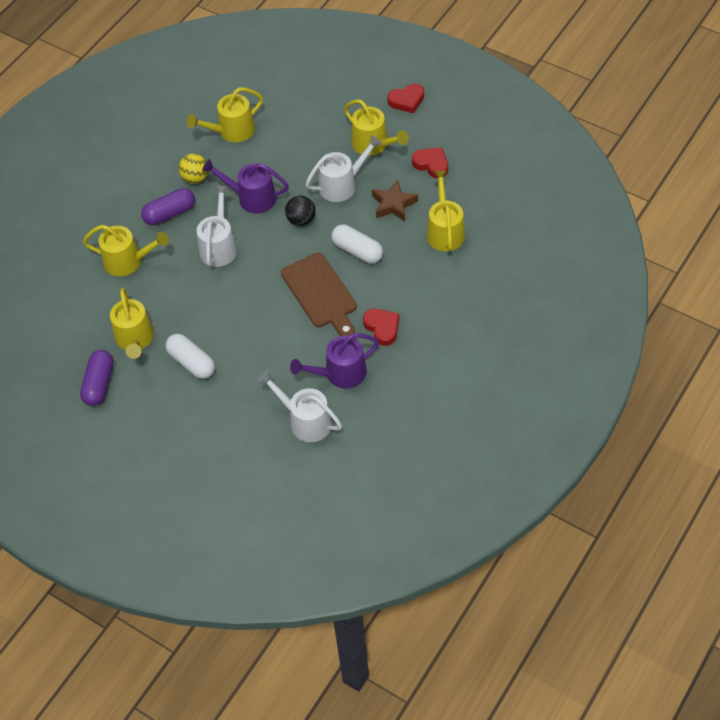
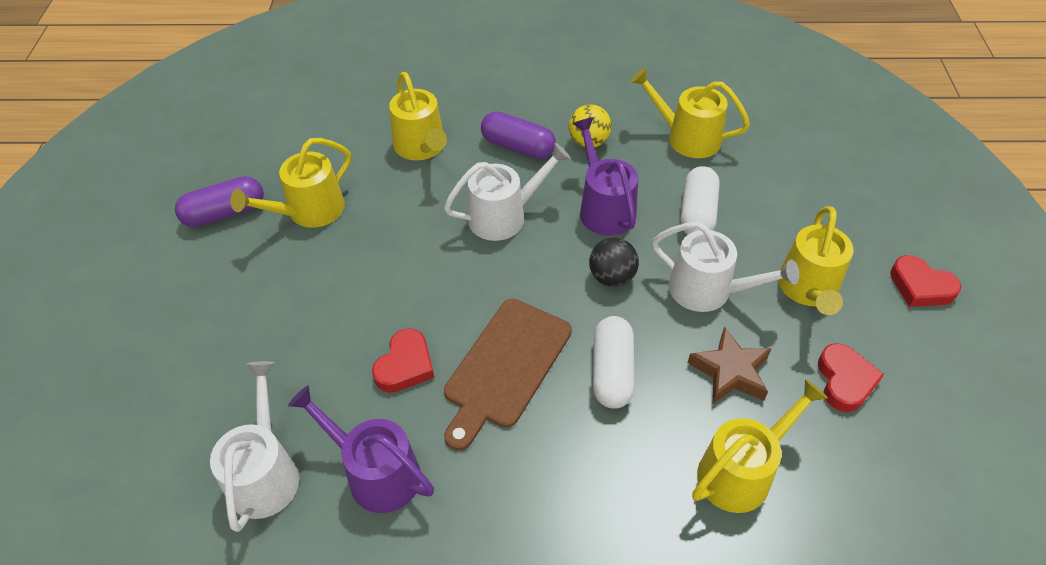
camera: 55 degrees right, 5 degrees down
(191, 362) = (303, 284): white capsule -> white capsule (697, 213)
(382, 328) = (495, 485): red heart -> red heart (405, 365)

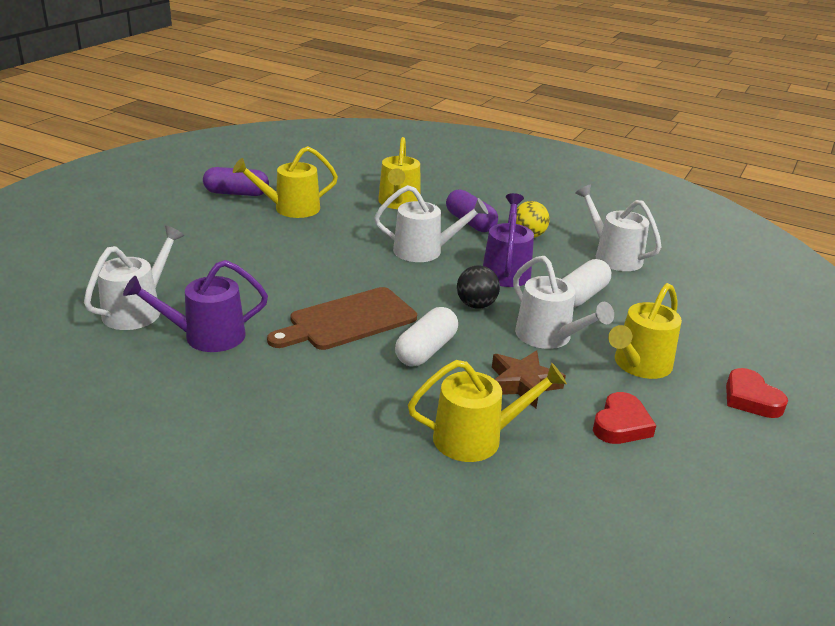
camera: 25 degrees right, 20 degrees down
(376, 473) = (206, 336): purple watering can -> purple watering can turned 75 degrees counterclockwise
(405, 365) = (279, 295): red heart -> none
(687, 137) = (613, 256): yellow watering can -> white watering can

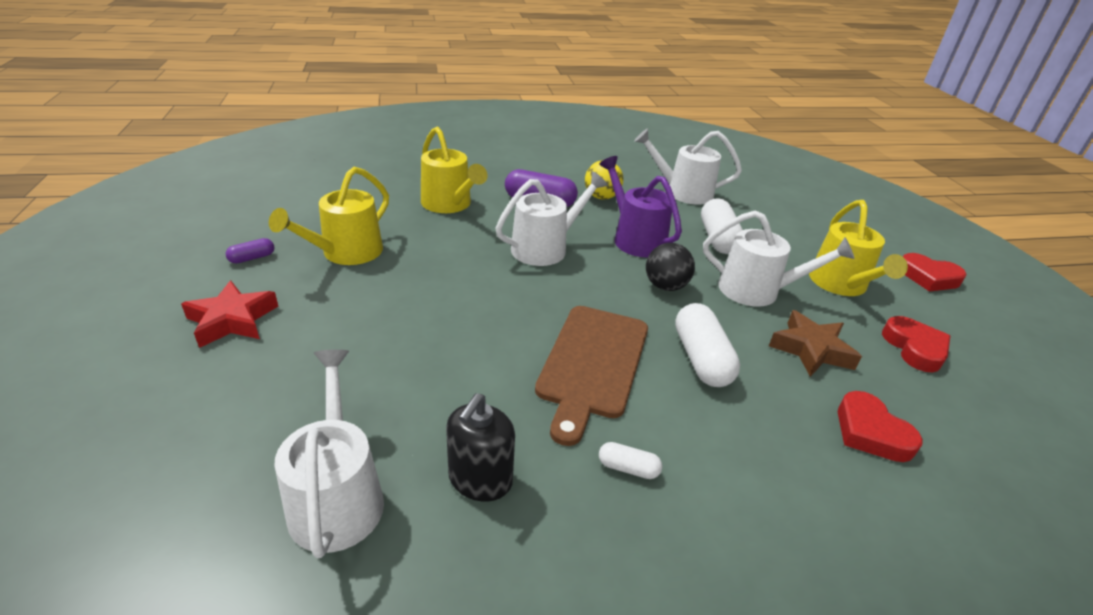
camera: 40 degrees left, 5 degrees up
(188, 220) = (232, 320): none -> red star
(206, 336) = (480, 479): purple watering can -> black soap dispenser
(236, 193) = (252, 258): purple capsule -> purple capsule, size x0.50
(287, 371) = (628, 468): none -> white capsule
(476, 438) = (870, 432): yellow watering can -> red heart

